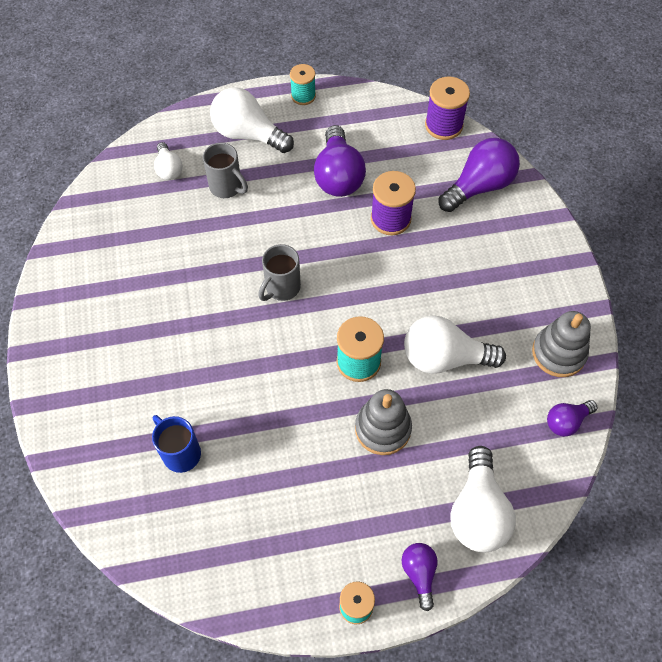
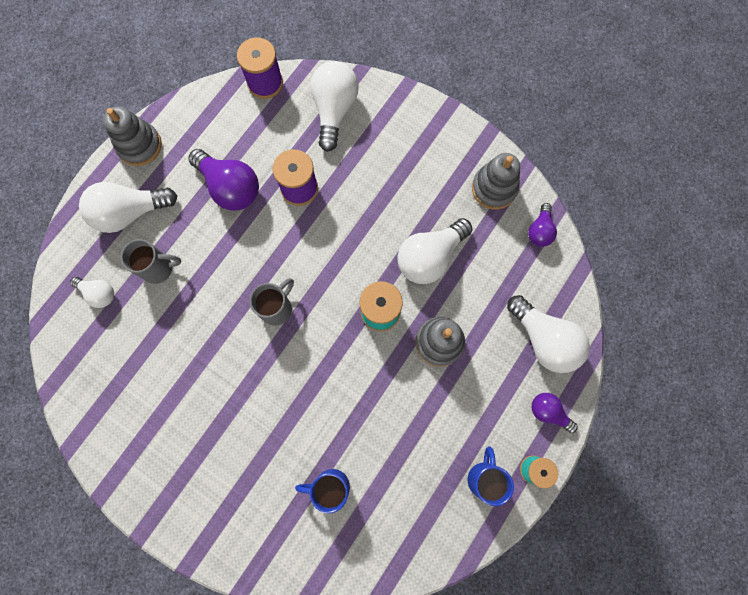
camera: 45 degrees left, 15 degrees up
(281, 288) = (277, 308): grey mug -> grey mug turned 135 degrees counterclockwise
(303, 96) = (139, 145): turquoise spool -> grey stacking toy
(307, 570) = (484, 477): none -> blue mug
(479, 186) = (334, 110): purple light bulb -> white light bulb

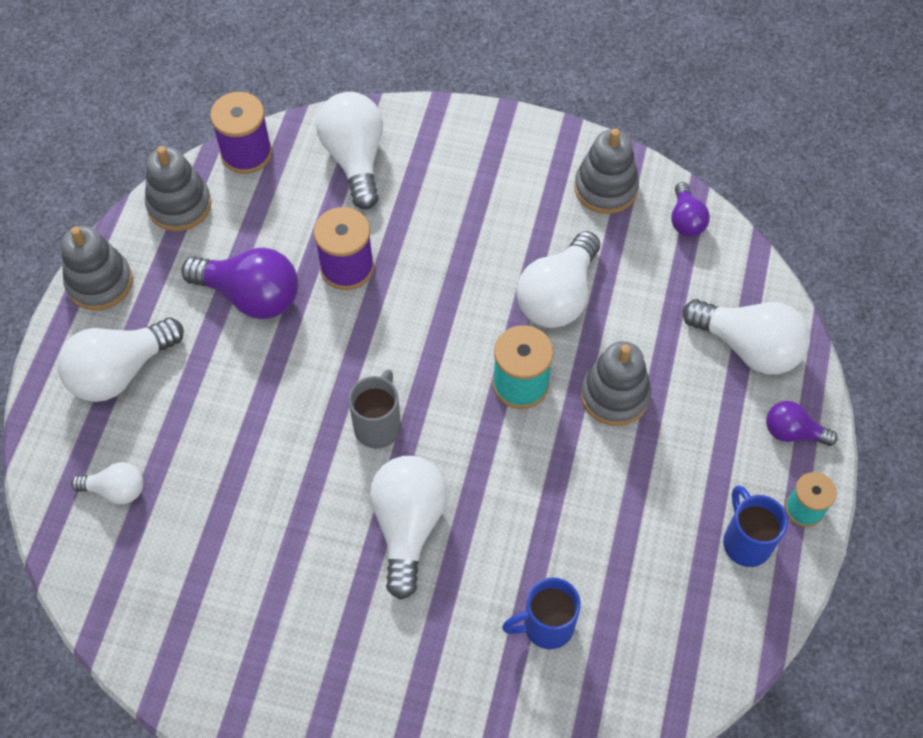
camera: 20 degrees left, 15 degrees down
(159, 268) = (190, 429): grey mug -> none
(209, 107) = (179, 205): none -> grey stacking toy
(269, 385) = (408, 526): none -> white light bulb

